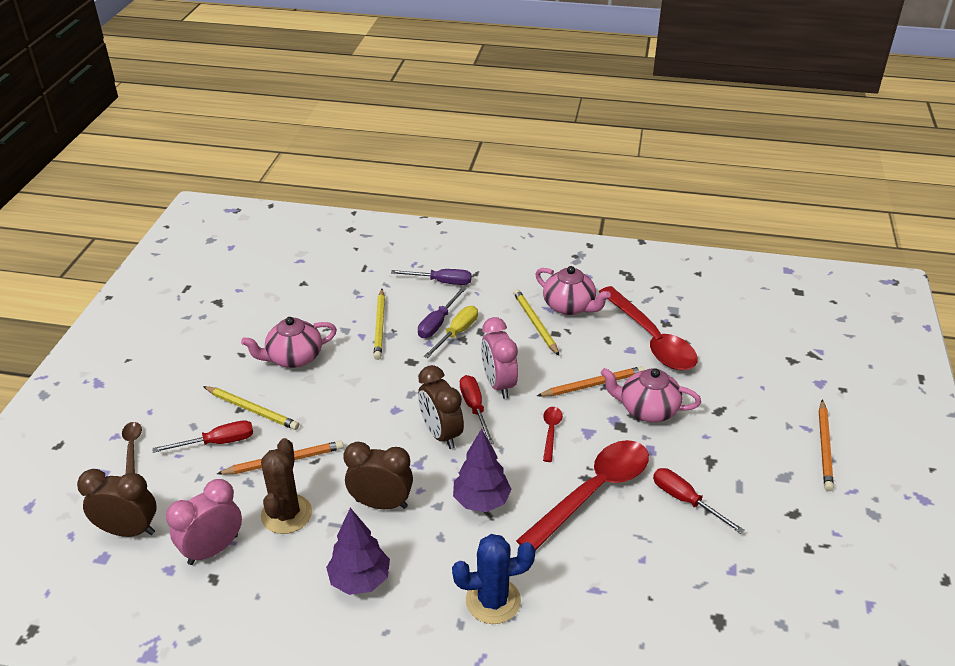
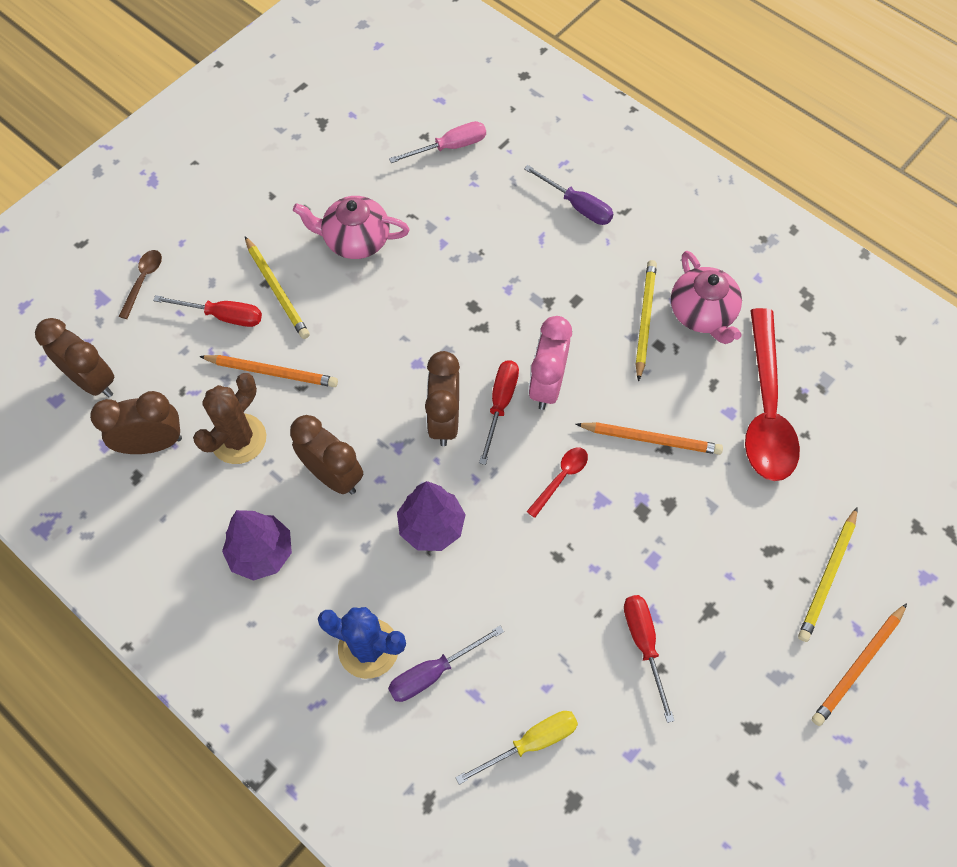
camera: 30 degrees right, 25 degrees up
(213, 549) = (152, 444): pink clock -> brown clock
(326, 282) = (450, 147): none -> pink screwdriver
(380, 326) = (470, 239): yellow pencil -> yellow pencil (828, 576)
(438, 323) = (535, 265): purple screwdriver -> purple screwdriver (433, 672)
(457, 333) = (547, 290): yellow screwdriver -> yellow screwdriver (531, 743)
(593, 492) = (552, 579): red spoon -> none
(647, 409) = (688, 505): pink teapot -> none

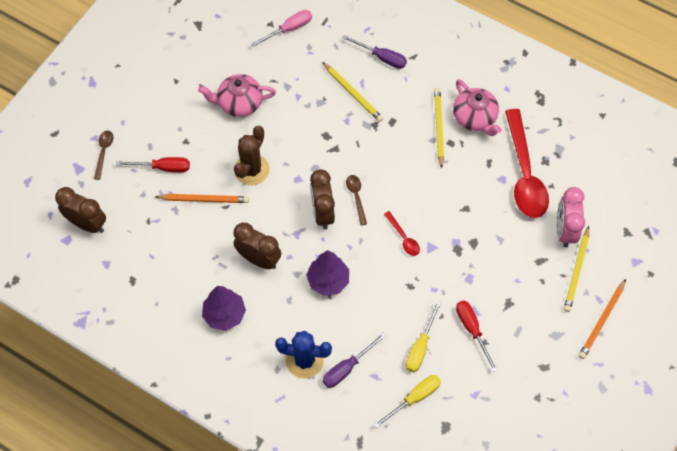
camera: 10 degrees left, 0 degrees up
(152, 444) = (137, 258): brown clock -> none
(238, 439) = (193, 246): brown cactus -> brown cactus (252, 170)
(277, 290) = (195, 144): yellow pencil -> yellow pencil (353, 93)
(500, 404) = (356, 197): red screwdriver -> brown spoon
(547, 385) = (383, 180): pink clock -> pink clock (564, 230)
(556, 658) = (420, 347): none -> yellow screwdriver
(561, 478) = (403, 238): red spoon -> red spoon turned 120 degrees clockwise
(651, 439) = (455, 204): orange pencil -> none

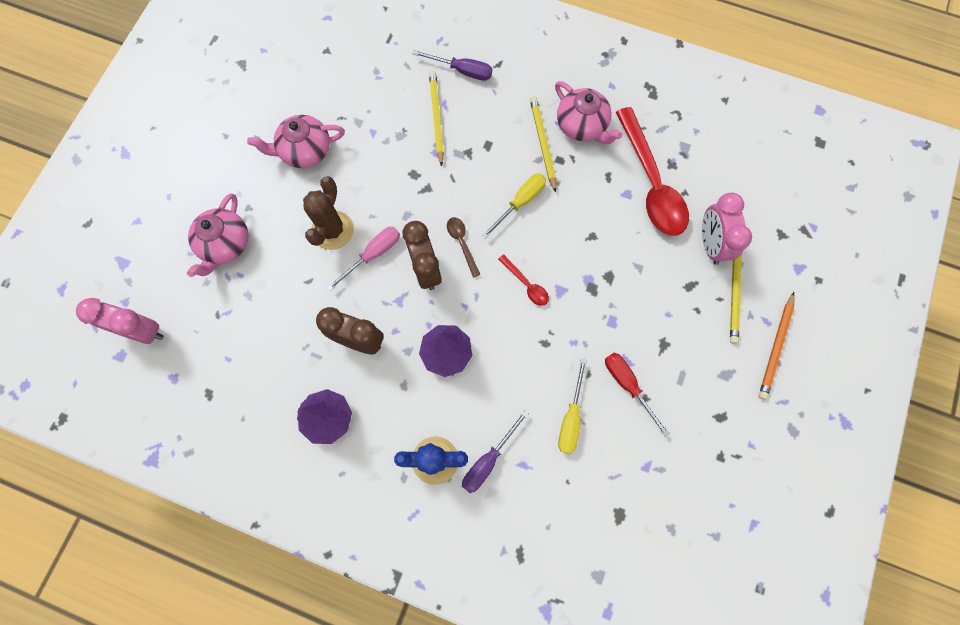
camera: 10 degrees left, 10 degrees up
(87, 224) = (143, 331): brown clock -> pink clock
(104, 152) = (150, 237): brown spoon -> none
(163, 167) = (225, 245): red screwdriver -> pink teapot
(204, 199) = (281, 276): orange pencil -> none
(289, 29) = (349, 53): pink screwdriver -> pink screwdriver (373, 255)
(353, 93) = (436, 118): yellow pencil -> yellow pencil turned 135 degrees counterclockwise
(414, 398) = (575, 485): yellow screwdriver -> yellow screwdriver (520, 202)

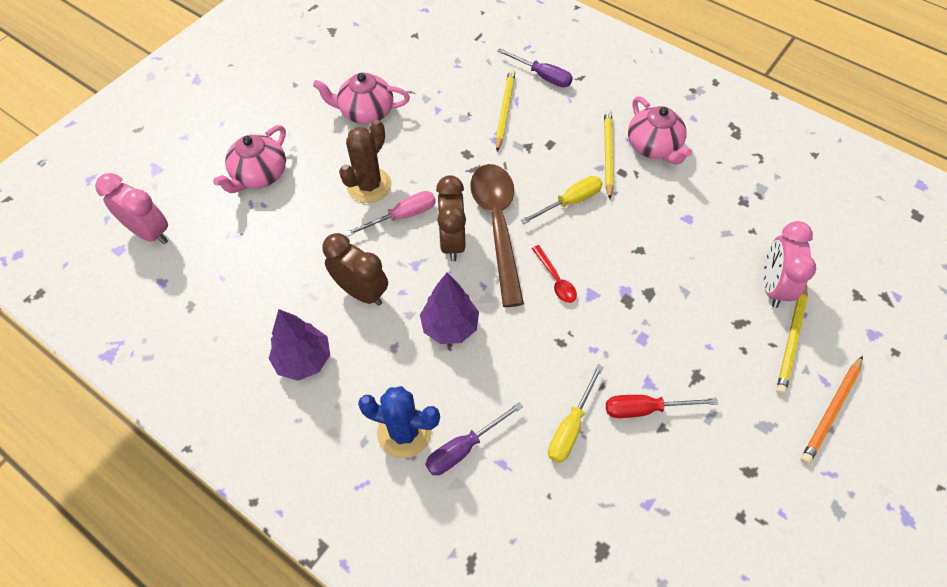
camera: 15 degrees right, 15 degrees down
(462, 243) = (497, 226): brown spoon -> brown spoon, size x2.30
(628, 385) = (645, 409): red screwdriver -> red screwdriver turned 75 degrees counterclockwise
(651, 183) = (716, 214): red spoon -> none

